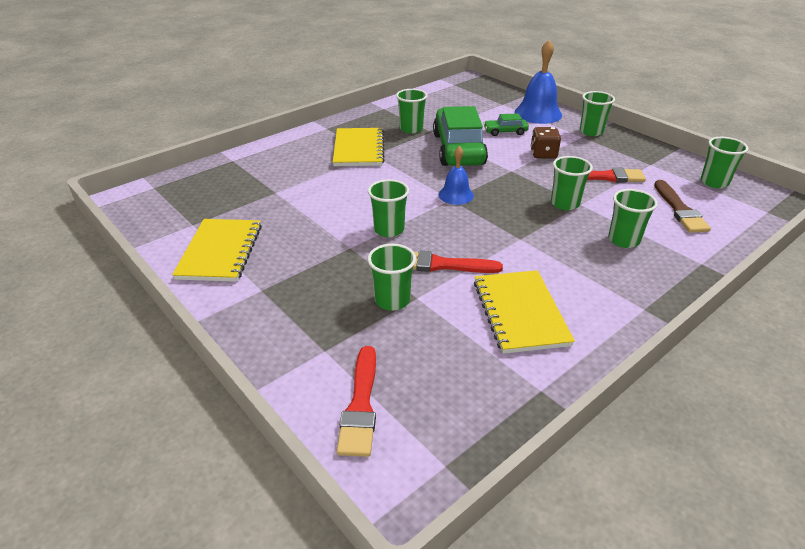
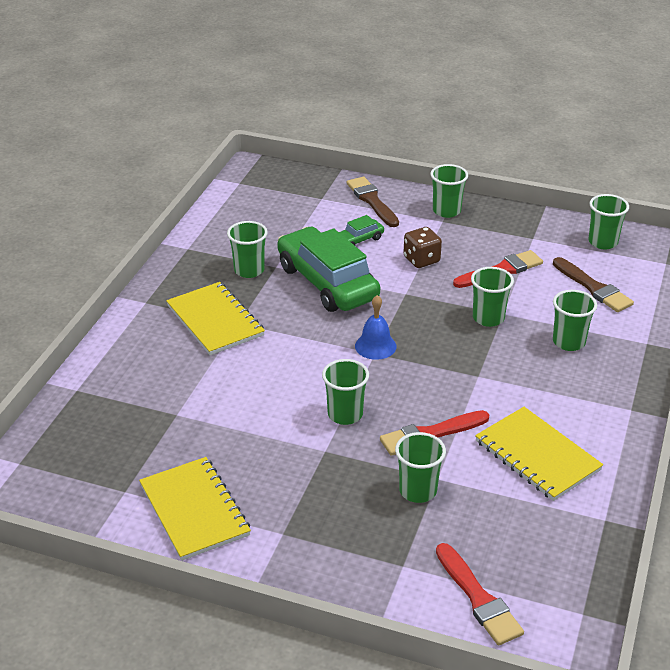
camera: 30 degrees left, 0 degrees up
(538, 113) = (372, 201): blue bell -> brown brush

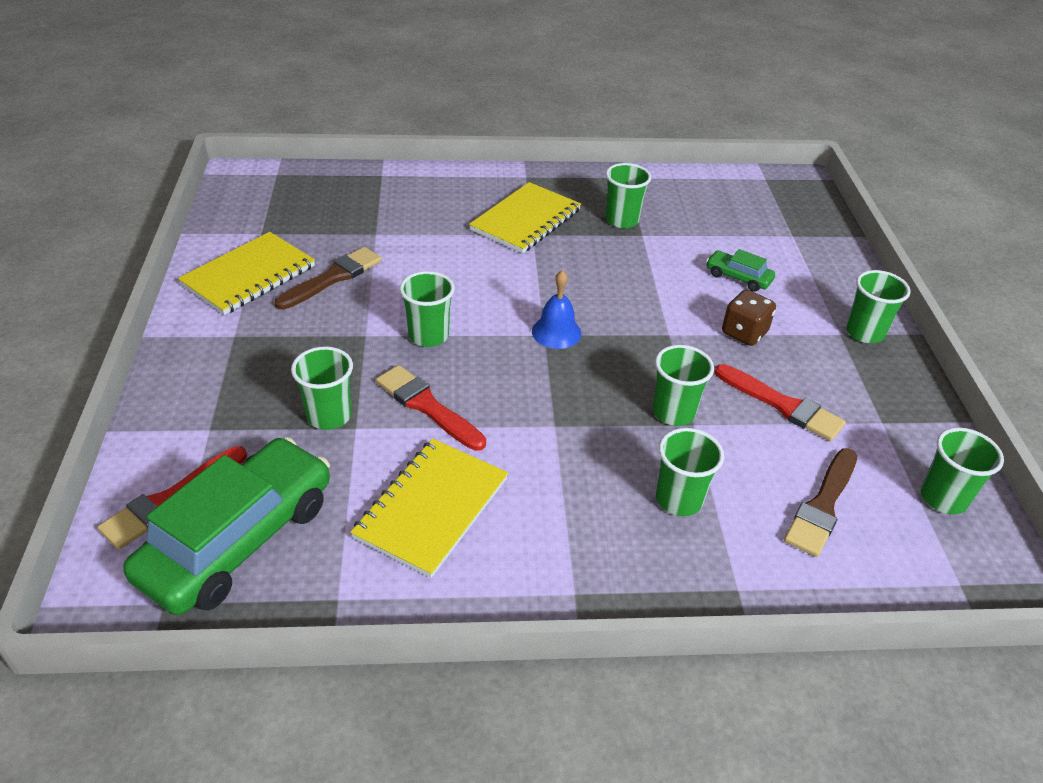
camera: 65 degrees right, 5 degrees up
(327, 282) = (642, 274): green car -> green car (238, 539)
(372, 201) = (824, 271): brown brush -> brown brush (332, 278)

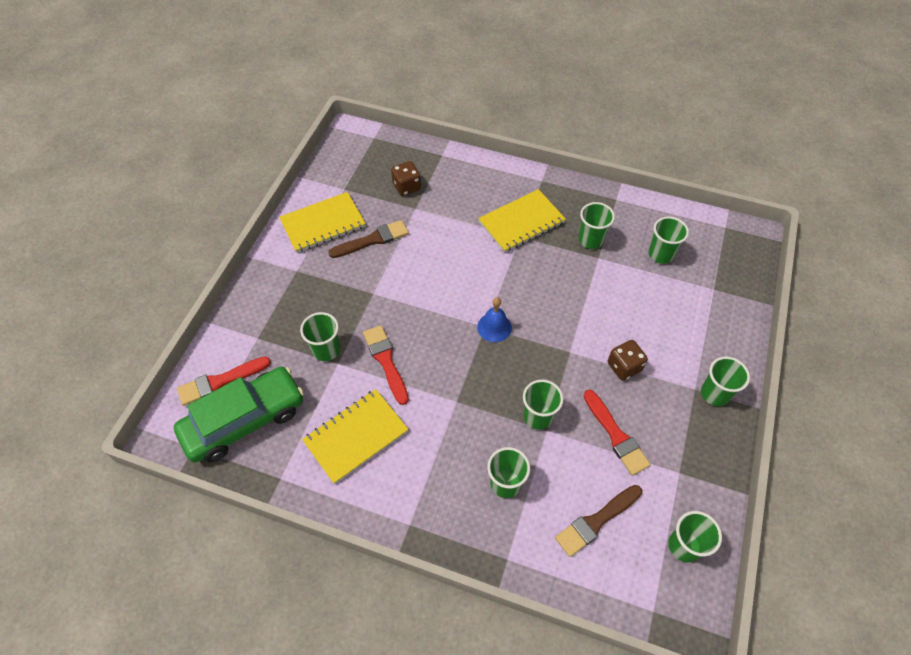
camera: 25 degrees right, 15 degrees up
(351, 214) = (407, 187): none -> brown dice
(428, 336) = (411, 305): green cup -> green cup (660, 254)
(738, 277) = (648, 317): green car -> none

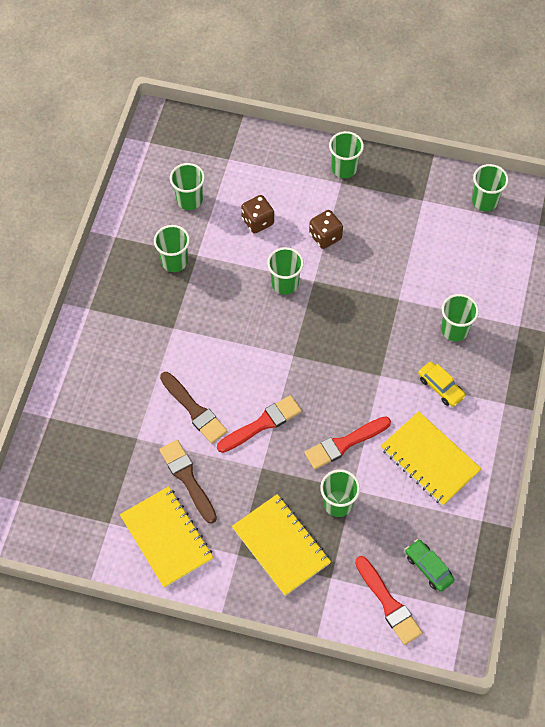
camera: 95 degrees left, 5 degrees up
(244, 420) = (428, 567): green car -> green car, size x0.44
(407, 187) = (104, 451): brown dice -> brown dice (257, 221)
(436, 458) = (440, 387): none -> yellow car
(494, 327) = (293, 347): blue bell -> none
(521, 222) = (153, 327): yellow notebook -> yellow notebook (281, 546)
(538, 416) = (386, 306): green cup -> green cup (285, 283)
(596, 521) = (475, 261): brown brush -> brown brush (194, 410)
(616, 435) = (395, 245): red brush -> red brush (262, 424)

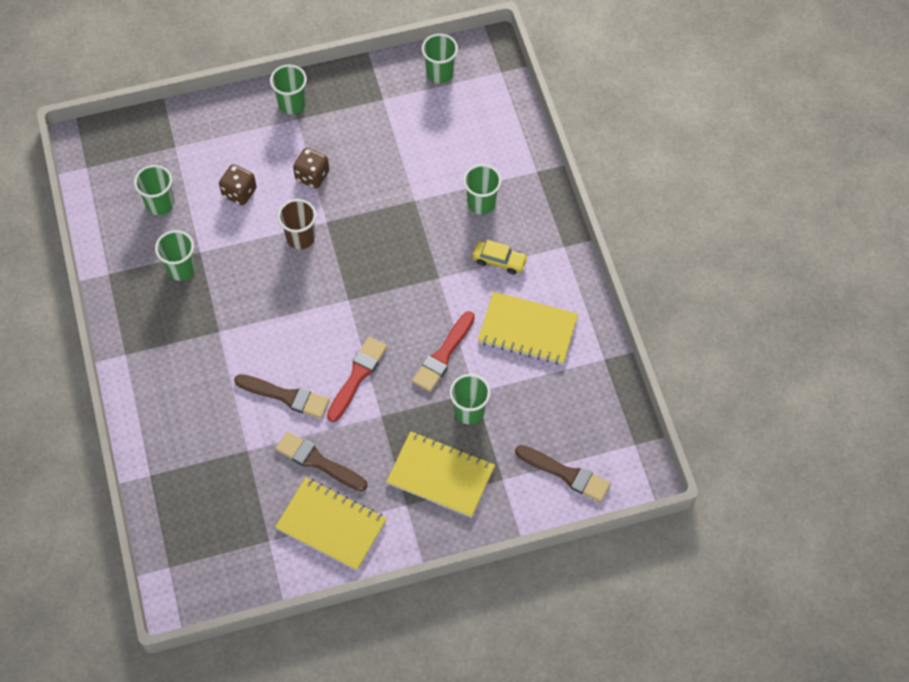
camera: 30 degrees left, 0 degrees up
(285, 283) = (300, 238): green cup -> brown cup
(388, 603) = (566, 474): red brush -> brown brush
(428, 567) = (582, 424): green car -> none

